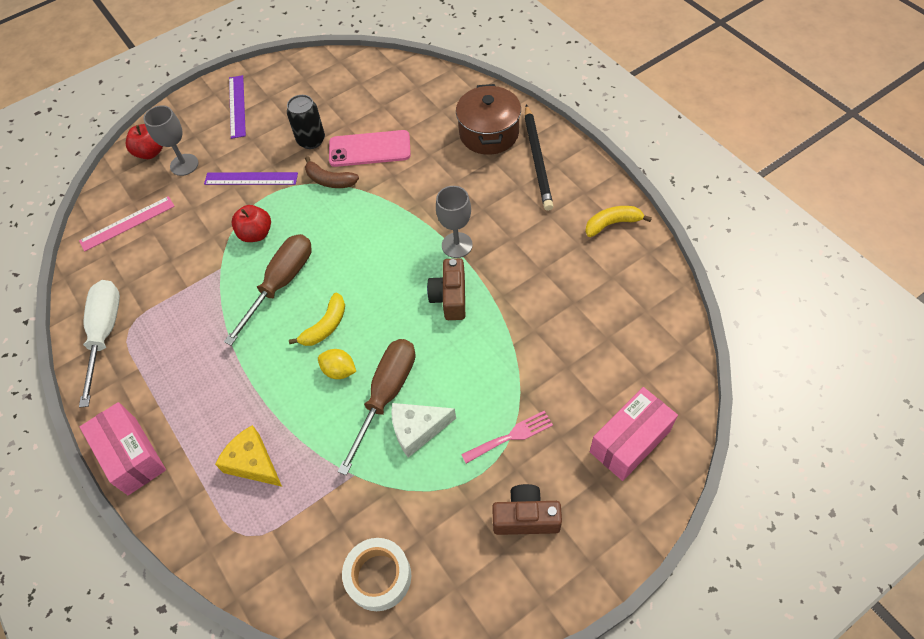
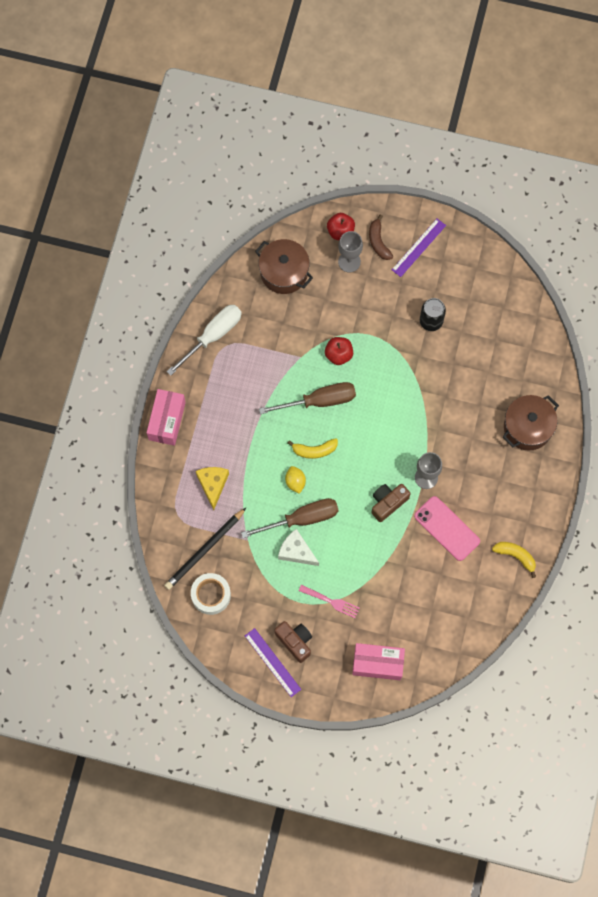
camera: 45 degrees right, 15 degrees up
(127, 223) = (284, 272): pink ruler -> brown pot
(251, 179) = (373, 313): purple ruler -> purple ruler (272, 662)
(330, 180) = (410, 361): brown banana -> brown banana (378, 242)
(369, 149) = (454, 364): pink phone -> pink phone (447, 528)
(537, 159) = (530, 474): black pencil -> black pencil (205, 550)

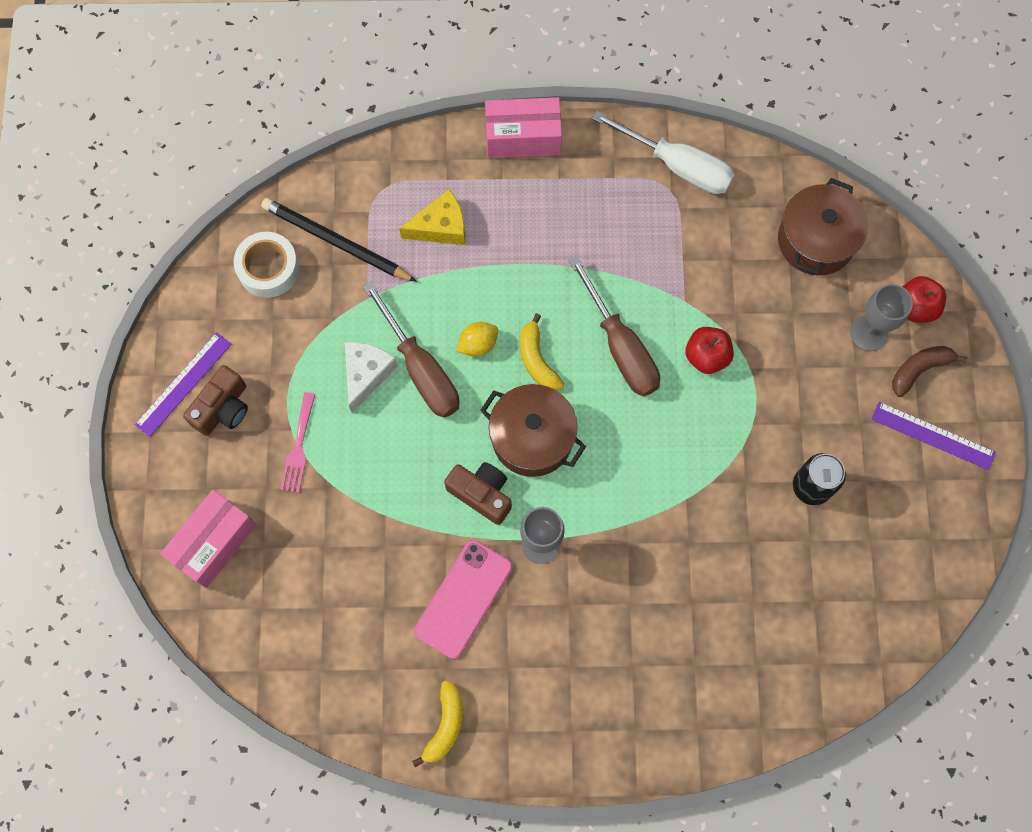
camera: 75 degrees right, 0 degrees up
(377, 663) = (214, 543): pink box -> pink box turned 45 degrees clockwise
(527, 427) = (676, 692): brown pot -> brown pot (532, 438)

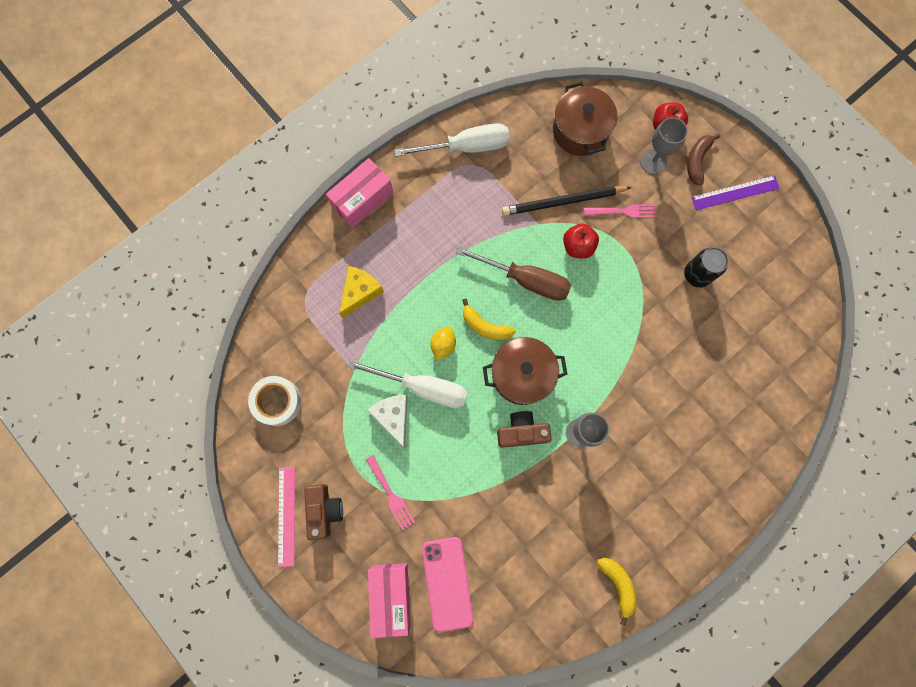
camera: 40 degrees left, 5 degrees up
(183, 384) = (286, 516): purple ruler -> pink ruler
(336, 242) = (304, 352): black pencil -> black pencil (563, 202)
(421, 369) = (423, 387): brown screwdriver -> white screwdriver
(464, 599) = (565, 502): pink phone -> pink phone (447, 583)
(789, 359) = (623, 211): none -> pink fork

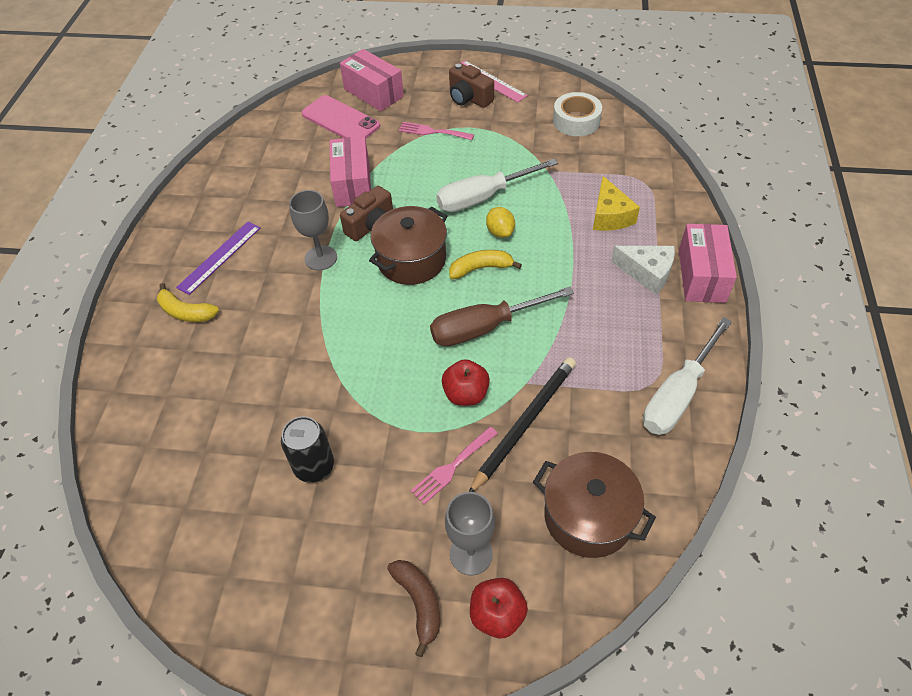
camera: 140 degrees right, 25 degrees down
(393, 417) = (483, 167): white cheese -> white cheese (647, 273)
(500, 490) = (352, 184): none -> pink box
(618, 584) = (205, 195): yellow banana -> yellow banana (186, 312)
(735, 192) = (339, 602): purple ruler -> purple ruler (219, 257)

